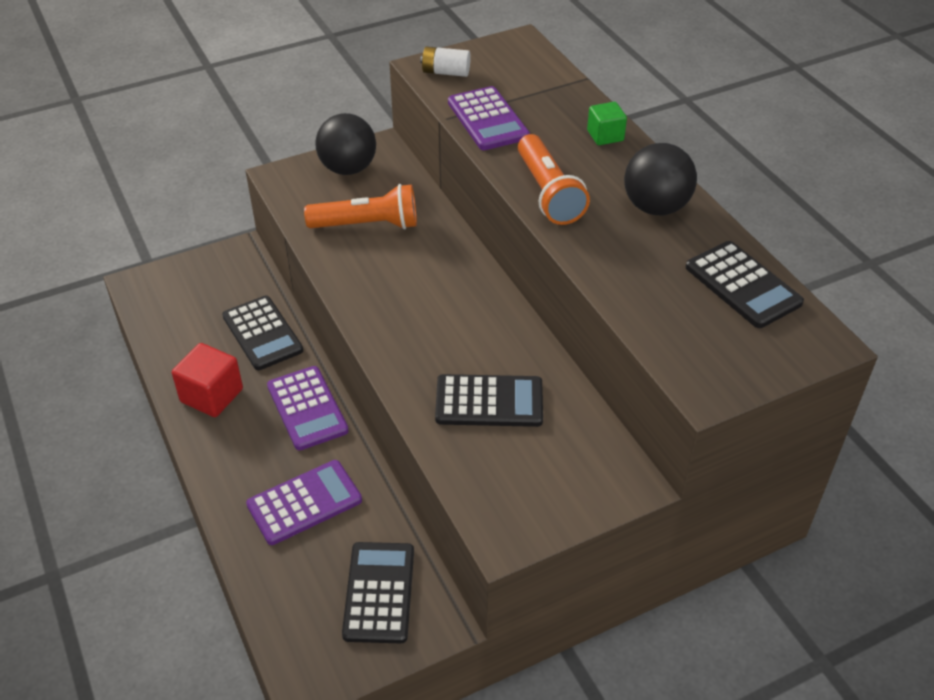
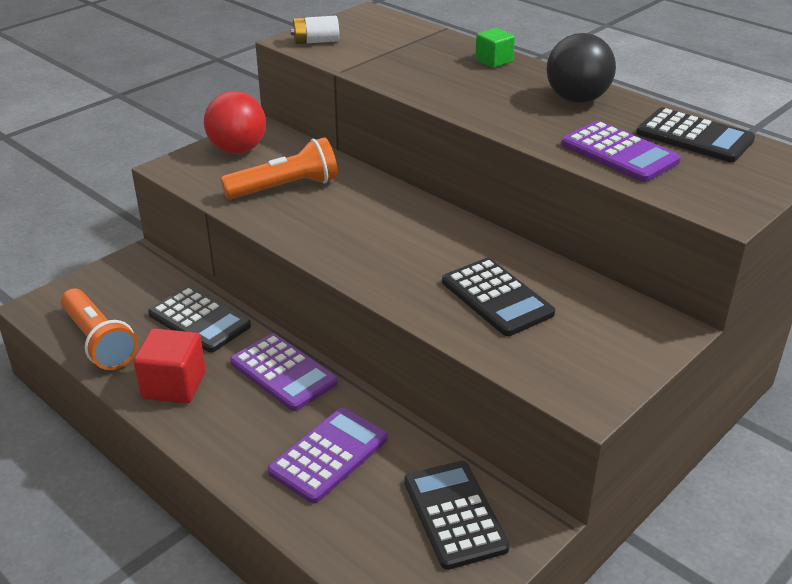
camera: 20 degrees left, 10 degrees down
(348, 168) = (238, 150): black ball -> red ball
(487, 119) = (380, 66): purple calculator -> purple calculator (619, 153)
(489, 402) = (496, 298): black calculator -> black calculator turned 75 degrees clockwise
(548, 193) = (475, 106): orange flashlight -> orange flashlight (99, 341)

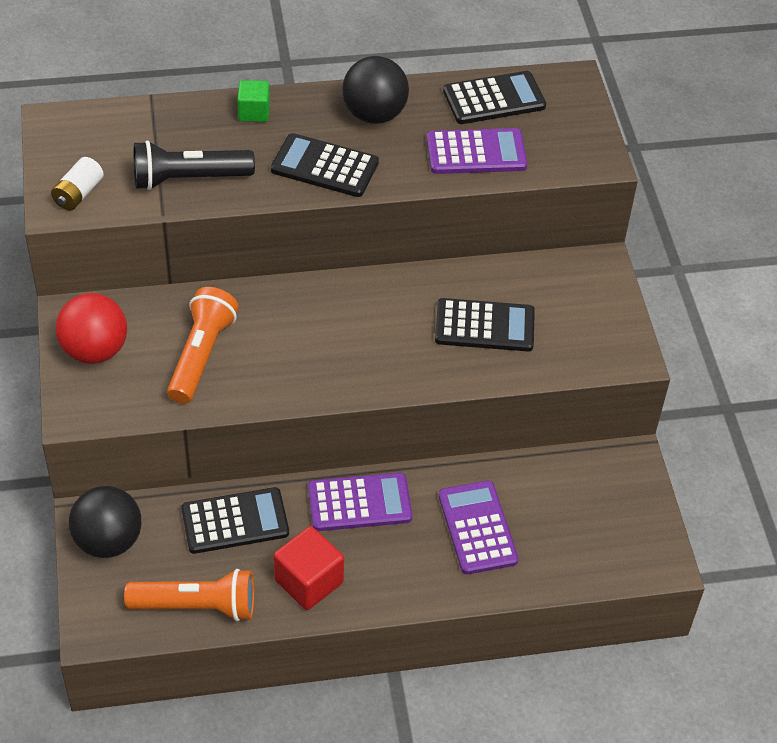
camera: 55 degrees left, 15 degrees up
(125, 275) = (108, 541): none -> black ball
(389, 66) = (189, 179): none -> black flashlight
(454, 514) = (592, 493): black calculator -> black calculator (324, 166)

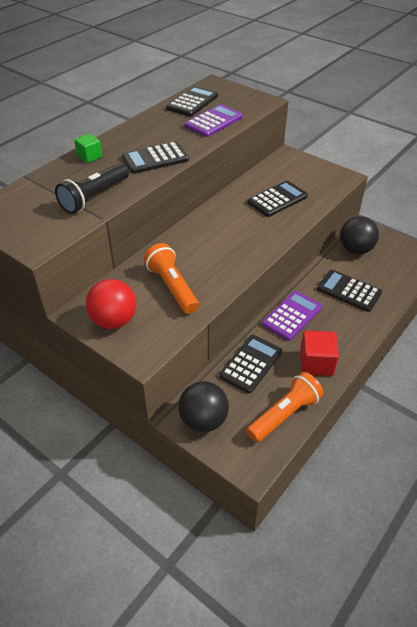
camera: 40 degrees left, 5 degrees down
(78, 194) = (40, 235): white battery -> none
(374, 114) = (149, 130): black ball -> black ball (355, 250)
(477, 528) = (349, 291): purple calculator -> black calculator

